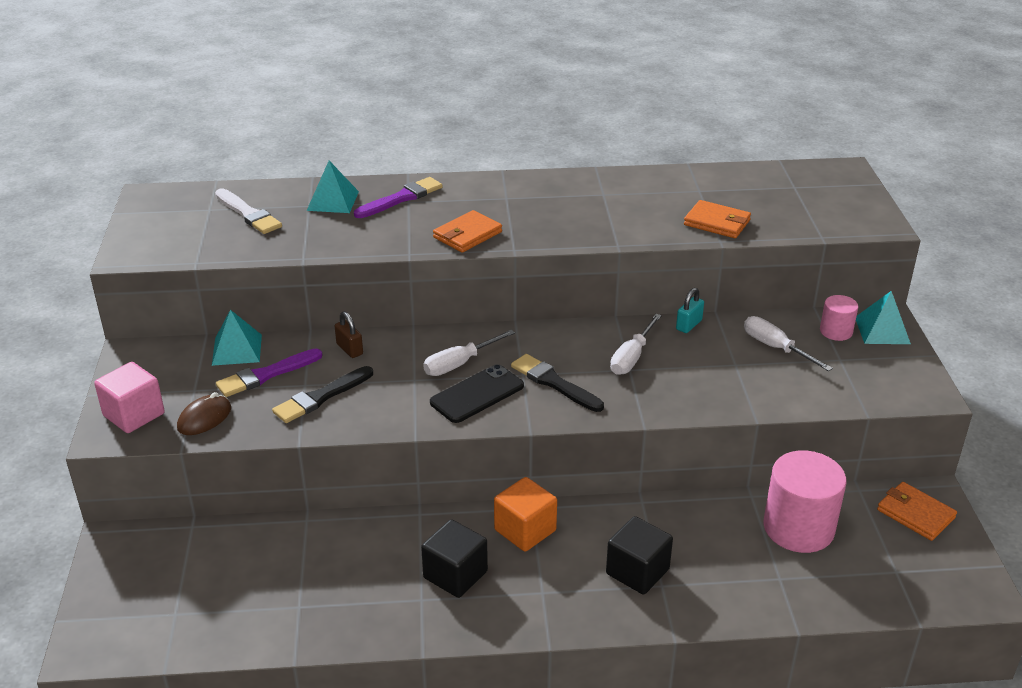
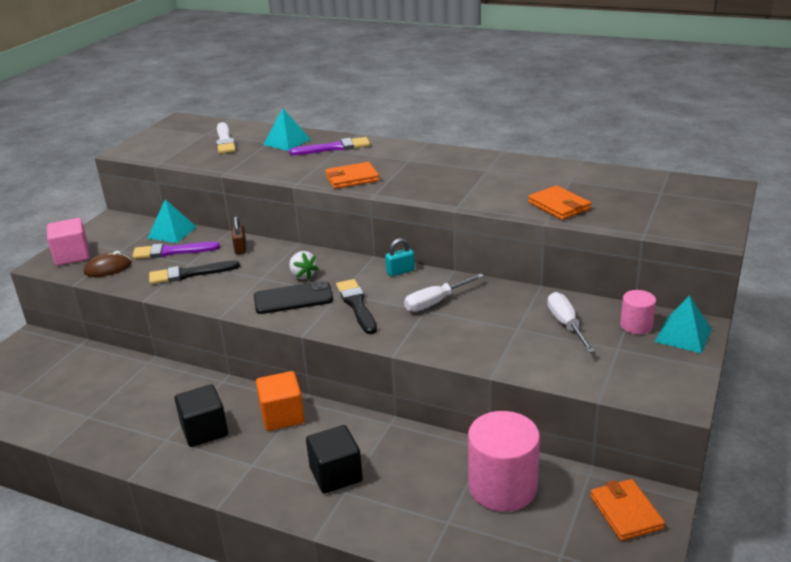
camera: 30 degrees right, 5 degrees down
(459, 364) = (303, 275): white screwdriver -> white strawberry
(689, 325) = (507, 290): turquoise padlock -> turquoise padlock (400, 271)

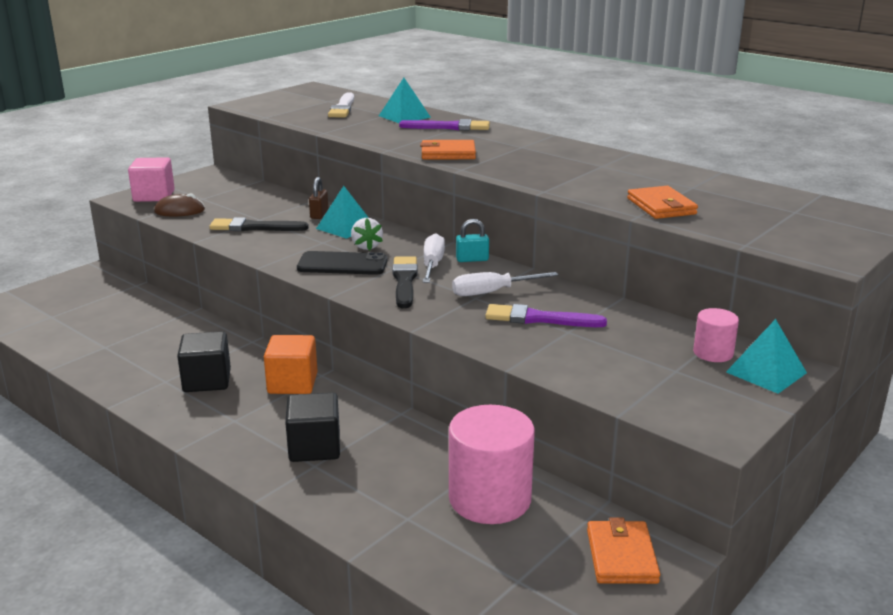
camera: 15 degrees right, 5 degrees down
(172, 232) = (261, 191): turquoise pyramid -> turquoise pyramid (345, 227)
(172, 251) = (250, 207): purple brush -> purple brush (539, 319)
(566, 325) = (628, 337): white screwdriver -> white screwdriver (432, 265)

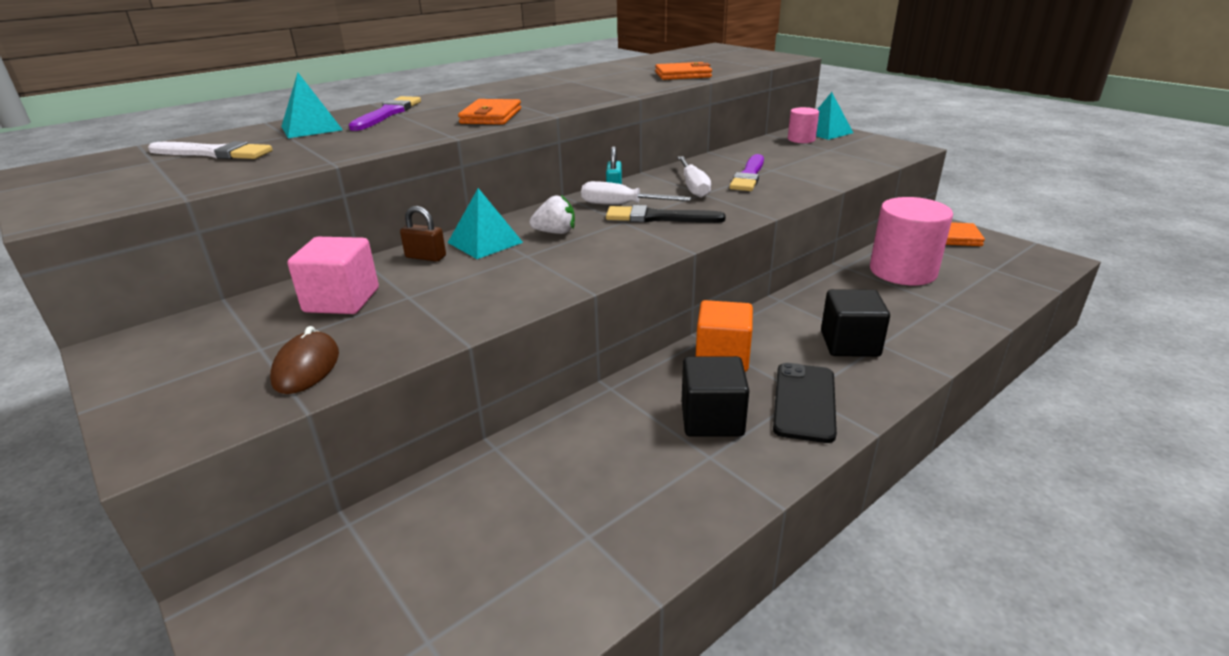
camera: 80 degrees left, 5 degrees up
(154, 196) = (186, 403): pink cube -> pink cube (342, 300)
(254, 227) = (442, 299): black brush -> none
(342, 264) = (603, 245): black phone -> black phone (804, 402)

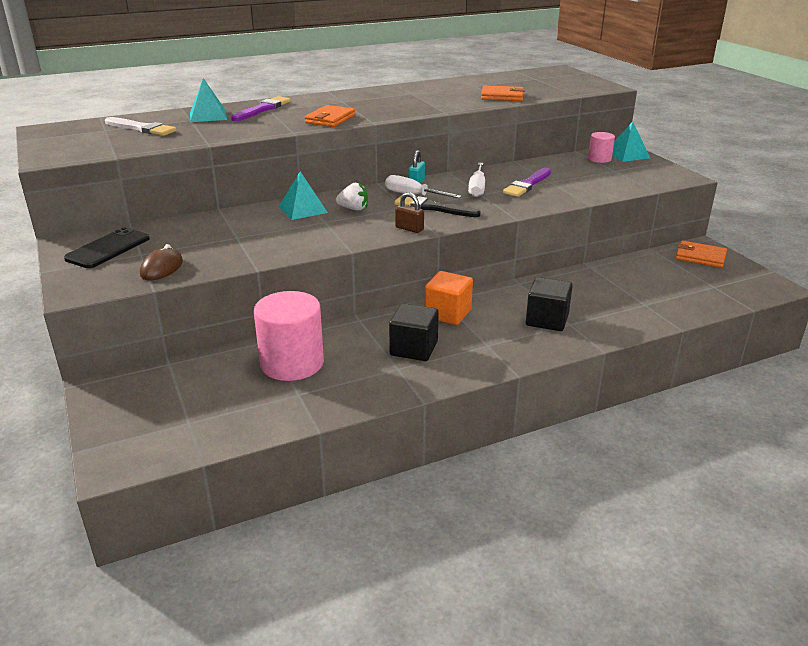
camera: 15 degrees right, 0 degrees up
(342, 300) = (196, 234): pink cube -> none
(425, 257) = (260, 214): brown padlock -> brown padlock (409, 228)
(804, 402) = (484, 349): black phone -> black phone (108, 249)
(903, 271) = (634, 277): pink cylinder -> pink cylinder (292, 363)

